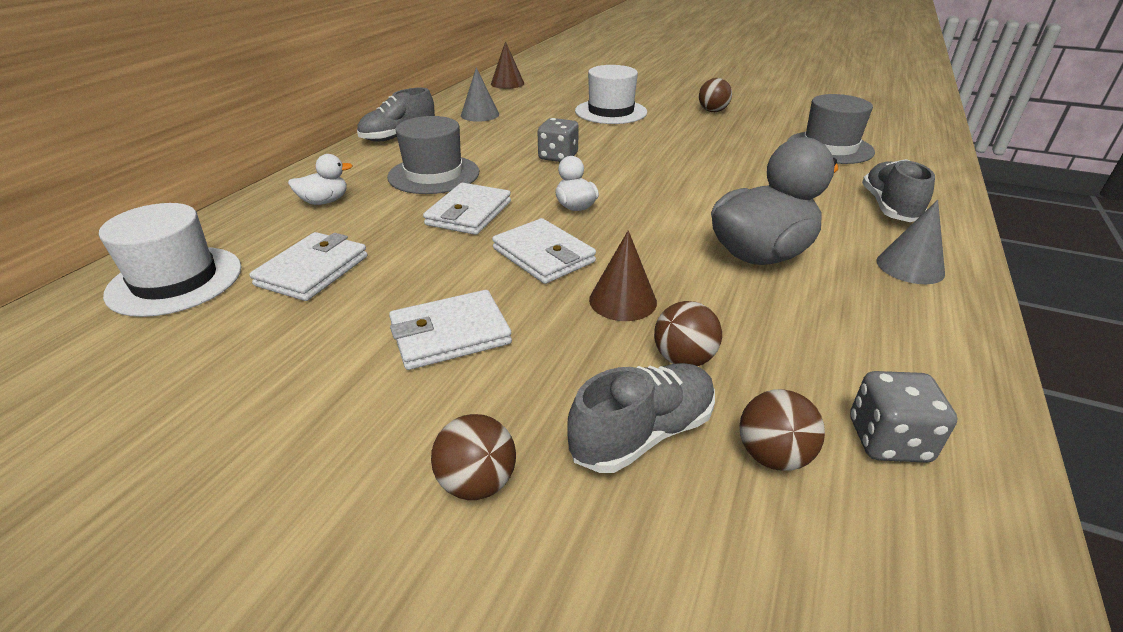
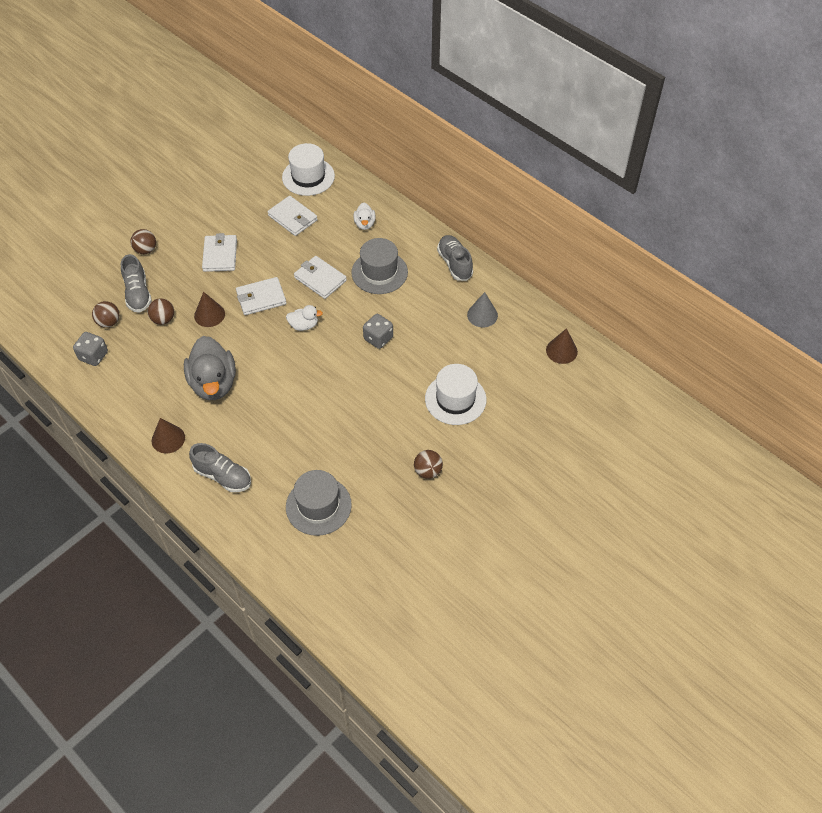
camera: 110 degrees right, 20 degrees up
(910, 267) = (168, 439): grey cone -> brown cone

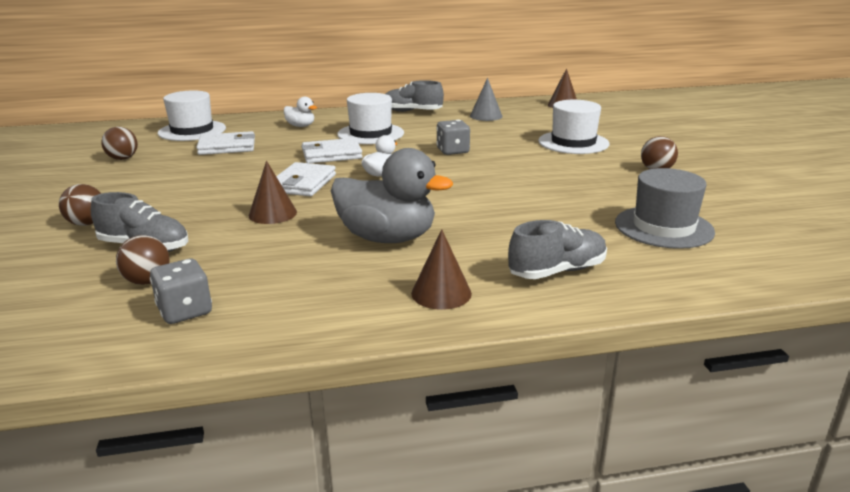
camera: 55 degrees left, 30 degrees down
(163, 319) = (223, 242): brown ball -> brown ball (123, 158)
(220, 255) = (197, 187): white wallet -> none
(379, 272) = (370, 134): grey hat -> white hat

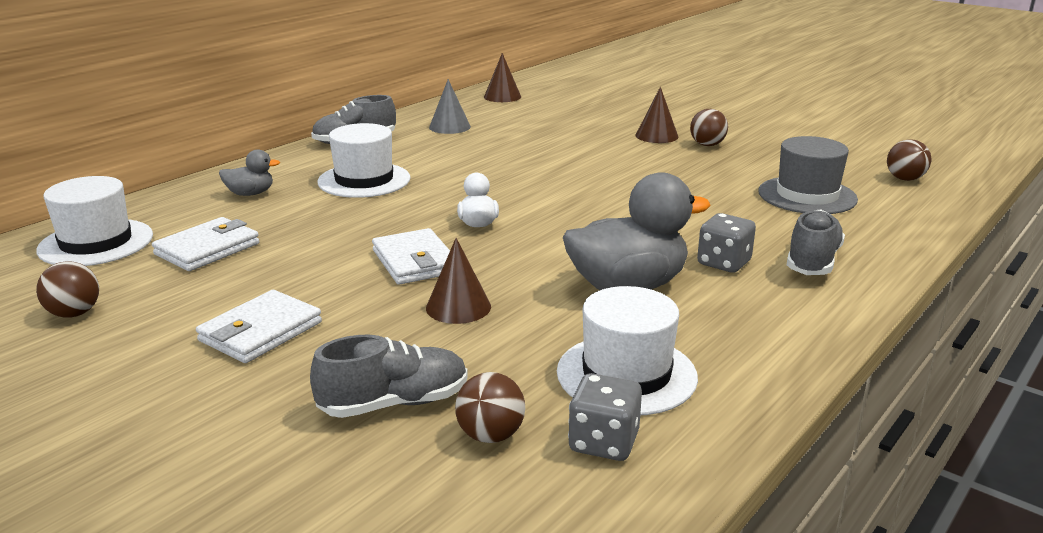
camera: 40 degrees left, 0 degrees up
(87, 223) = (241, 412): brown ball -> brown ball (904, 179)
(300, 126) = (250, 194): white duck -> grey duck
(332, 154) = (373, 218): white wallet -> white wallet (260, 331)
(441, 293) = (774, 317): brown cone -> brown cone (656, 136)
(452, 151) = (498, 176): grey dice -> grey dice (723, 263)
(573, 142) = (591, 136): white hat -> white hat (626, 374)

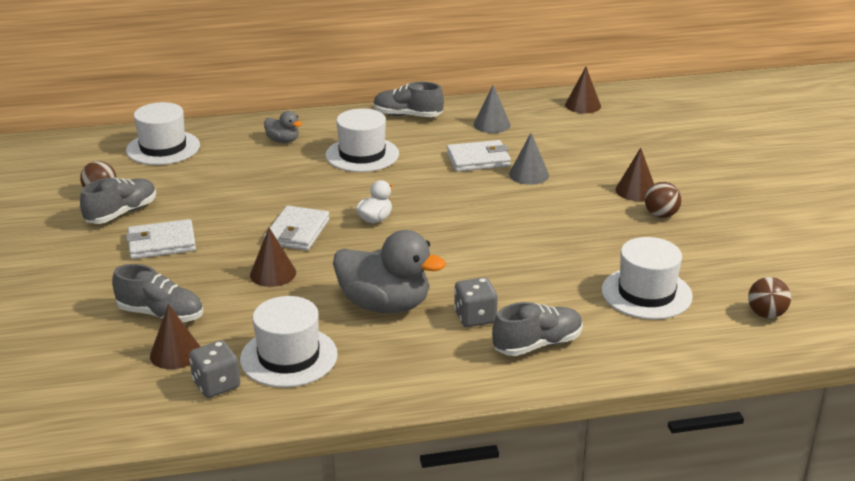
camera: 40 degrees right, 5 degrees up
(145, 323) = (121, 213): none -> grey shoe
(207, 249) = (208, 175): white wallet -> white wallet (478, 159)
(490, 435) = (175, 353): brown ball -> brown cone
(552, 150) = (529, 174): none -> grey cone
(807, 195) = (646, 293): grey hat -> white hat

